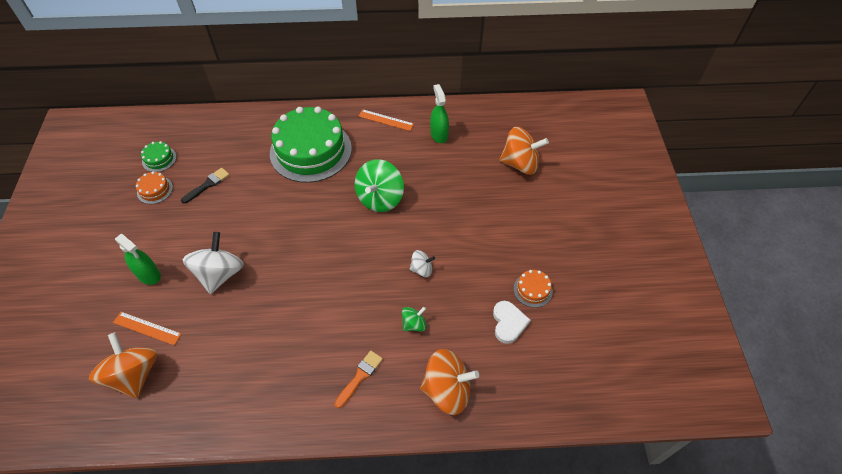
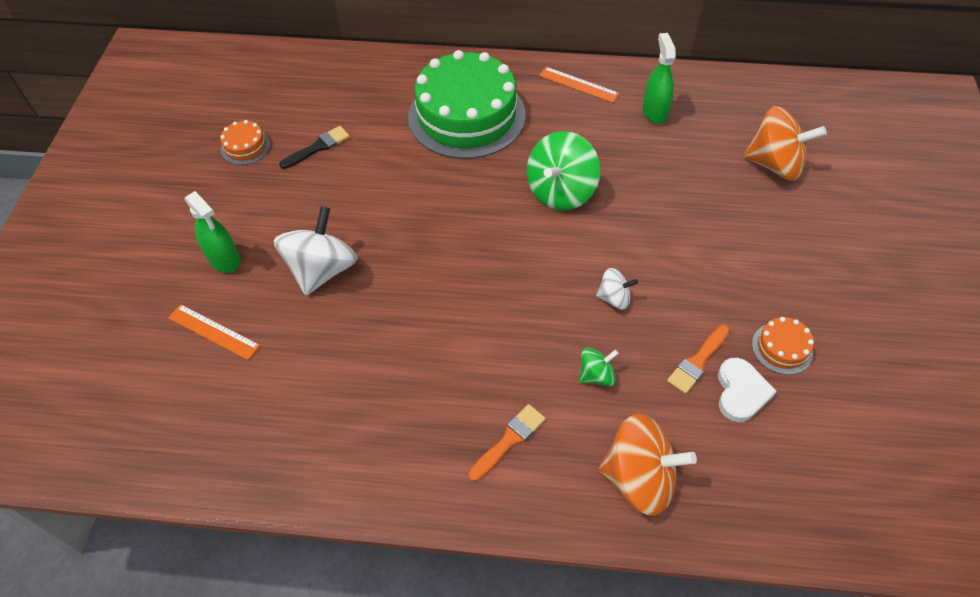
camera: 10 degrees right, 0 degrees up
(134, 375) = (188, 393): orange spinning top -> none
(159, 159) = (256, 106): green cake -> none
(479, 306) = (697, 362): none -> orange brush

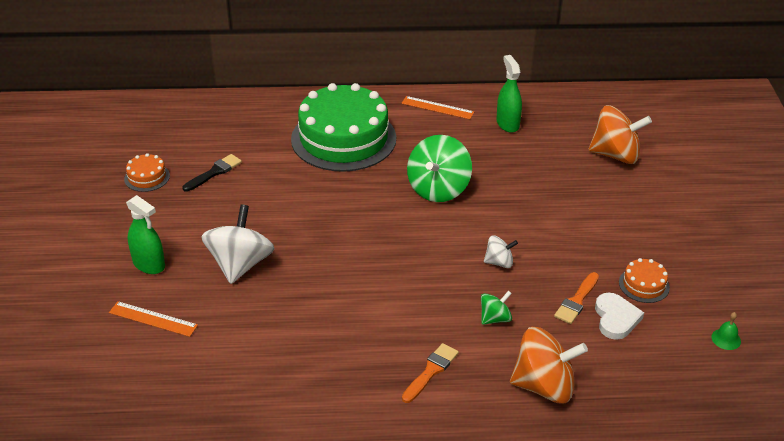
camera: 10 degrees left, 15 degrees down
(873, 438) = (726, 339): none -> green bell

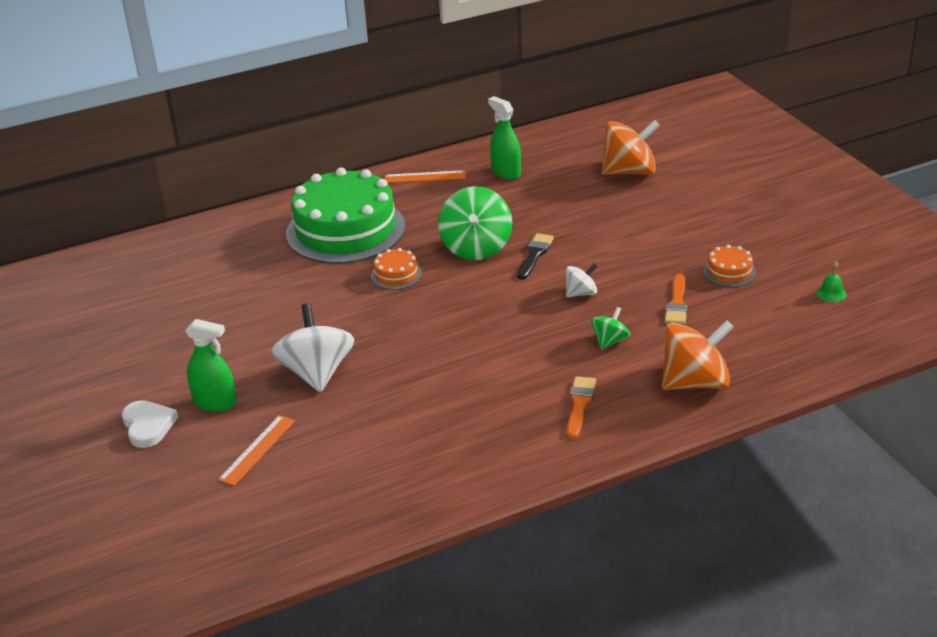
camera: 20 degrees left, 5 degrees down
(147, 177) = (152, 324): orange cake -> orange cake (396, 275)
(153, 319) = (257, 450): orange ruler -> orange ruler turned 60 degrees counterclockwise
(214, 172) = (226, 299): black brush -> black brush (535, 255)
(616, 318) = (722, 307): white heart -> white heart (148, 426)

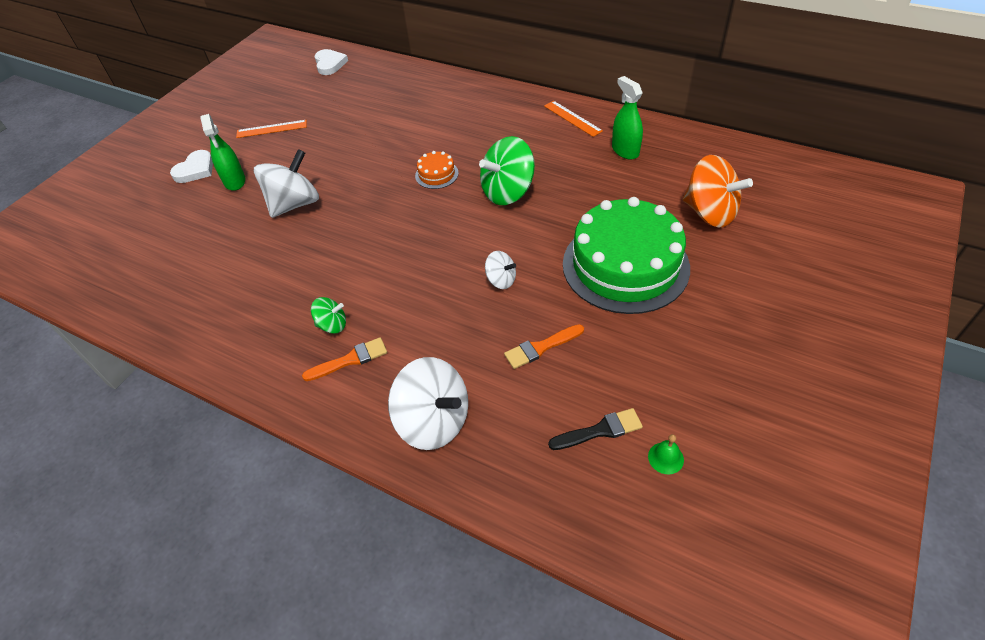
camera: 55 degrees right, 15 degrees up
(93, 274) = (330, 64): none -> white heart
(257, 450) = (197, 226): orange ruler -> orange ruler (271, 129)
(345, 230) = (468, 123): green cake -> green cake (625, 265)
(506, 172) = (625, 151): green spray bottle -> green spray bottle turned 45 degrees counterclockwise
(535, 255) = (529, 226): black brush -> black brush (600, 430)
(610, 341) = (449, 333): green spinning top -> green spinning top (332, 325)
(695, 382) = (434, 421): orange spinning top -> white spinning top
(729, 272) = (624, 359): orange cake -> none

